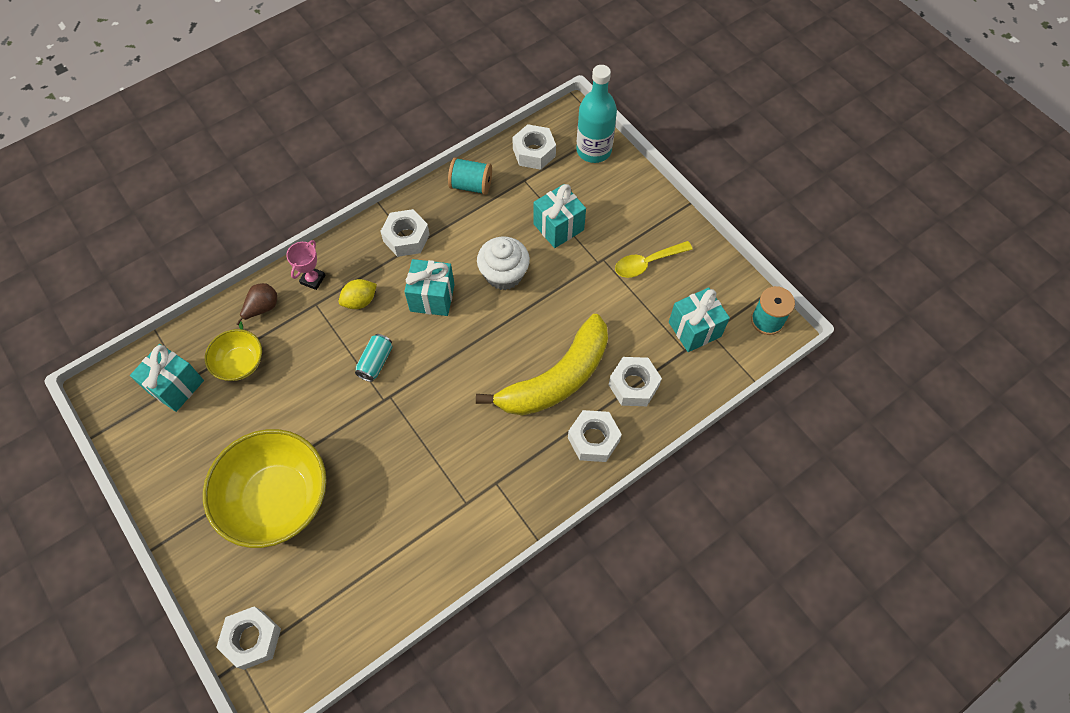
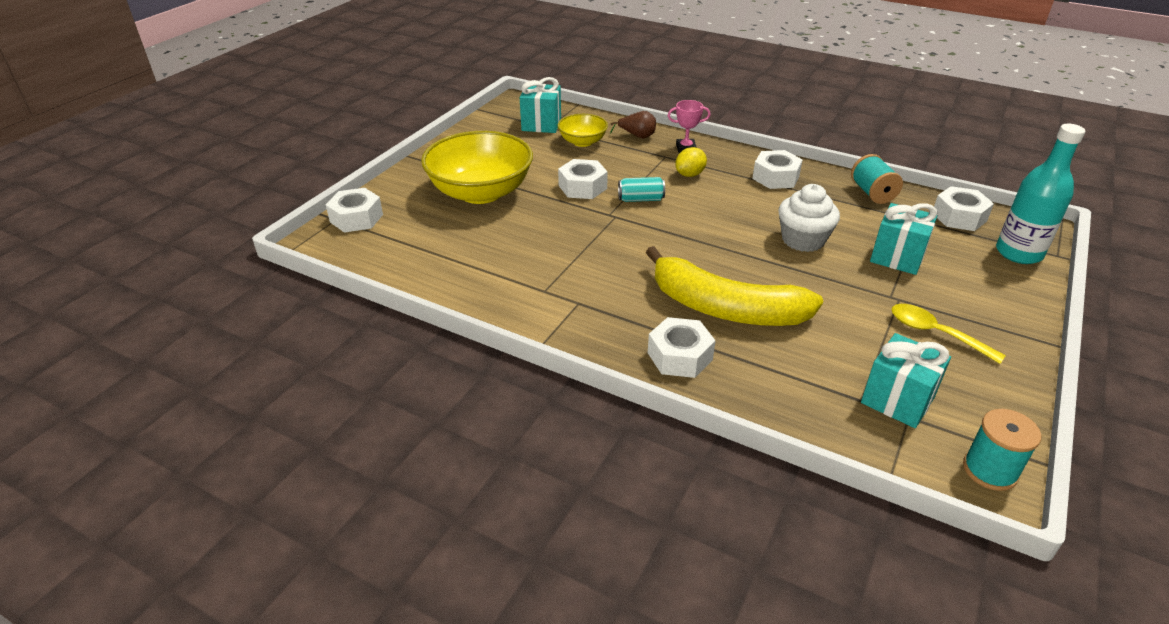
camera: 65 degrees right, 25 degrees down
(360, 301) = (690, 174): yellow lemon -> yellow lemon turned 75 degrees counterclockwise
(432, 297) = (733, 208): turquoise gift -> none
(633, 385) = (772, 368): white nut -> white nut (582, 187)

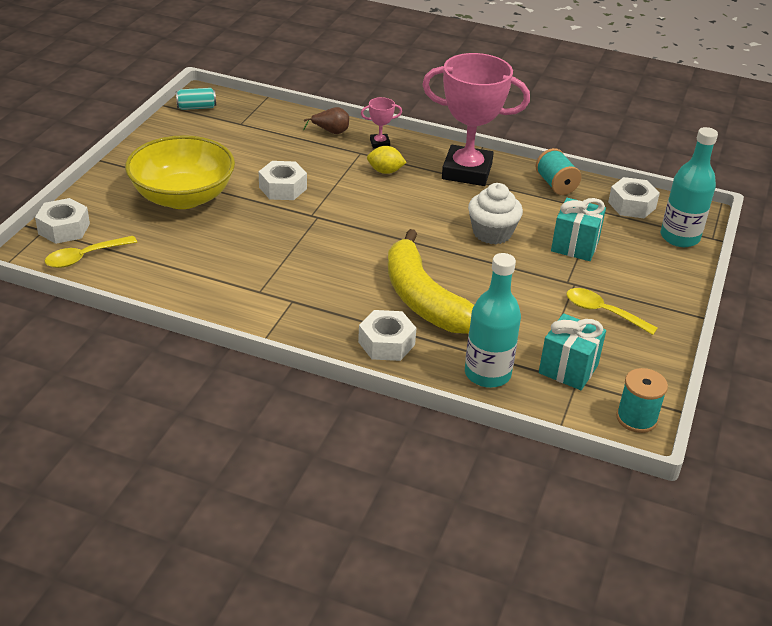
camera: 10 degrees left, 0 degrees up
(370, 247) = (85, 257): none -> yellow spoon
(541, 124) = (232, 121): turquoise gift -> none
(582, 142) = (277, 139): yellow bowl -> none
(640, 199) = (340, 198): turquoise can -> turquoise can (196, 107)
(690, 174) = (385, 171): yellow lemon -> yellow lemon turned 60 degrees clockwise
(725, 308) = (424, 299): yellow banana -> yellow banana turned 45 degrees clockwise
(775, 177) = (467, 171): white nut -> pink trophy
(798, 400) = (487, 374): none -> turquoise bottle

